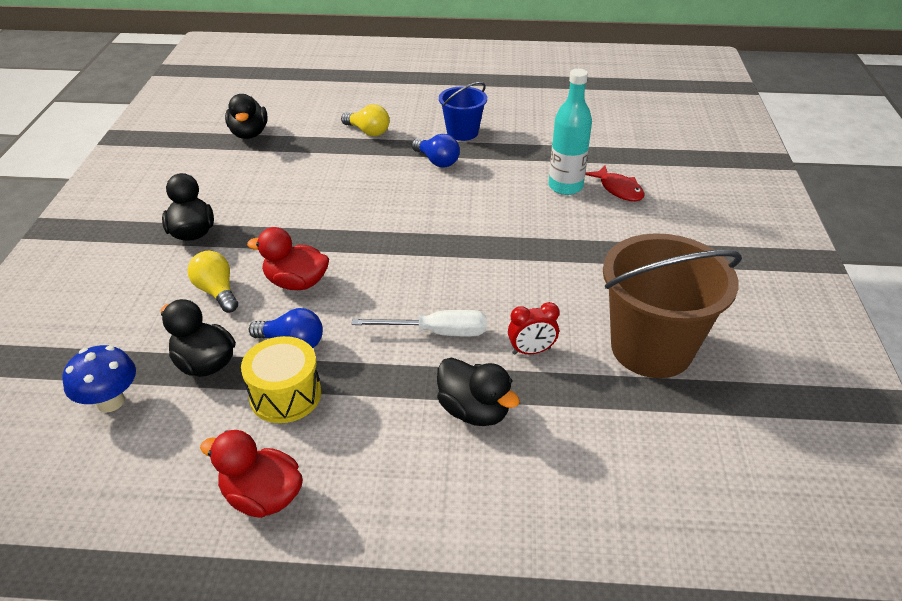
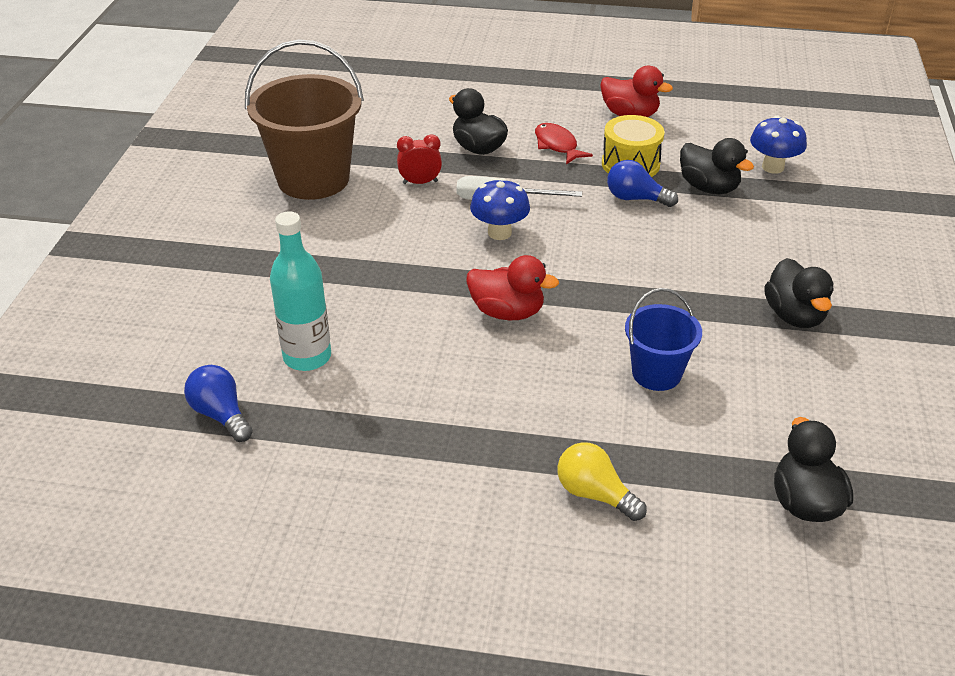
camera: 175 degrees left, 0 degrees up
(217, 292) = (728, 246): yellow light bulb -> none
(296, 283) = (647, 250): red duck -> red duck (507, 312)
(436, 293) = (499, 233): none -> blue mushroom
(437, 161) = (481, 416): blue light bulb -> blue light bulb (221, 415)
(462, 132) = (430, 481): blue bucket -> blue bucket (656, 373)
(618, 189) = (237, 348): red fish -> red fish (557, 145)

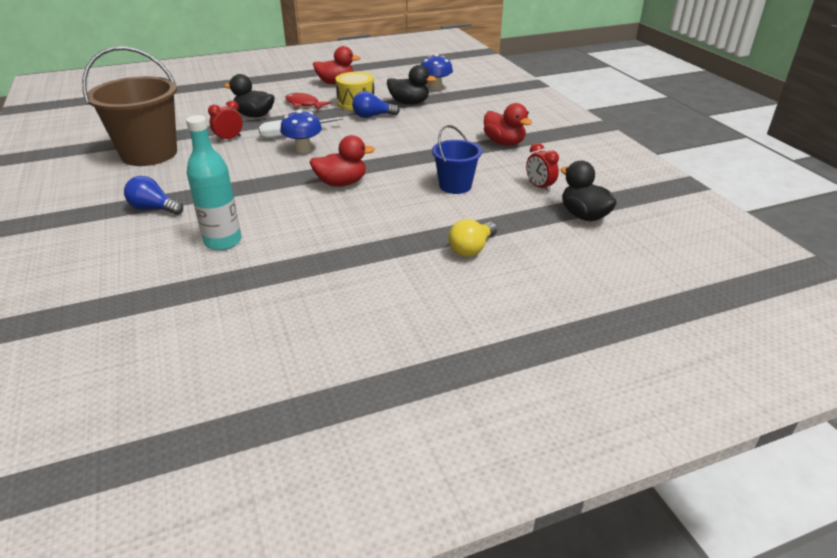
camera: 30 degrees left, 5 degrees down
(221, 415) = (182, 291): blue light bulb -> blue light bulb (154, 209)
(595, 494) = (471, 249): yellow light bulb -> yellow light bulb turned 60 degrees counterclockwise
(780, 422) = (539, 187): none -> red clock
(794, 316) = (504, 143): black duck -> red duck

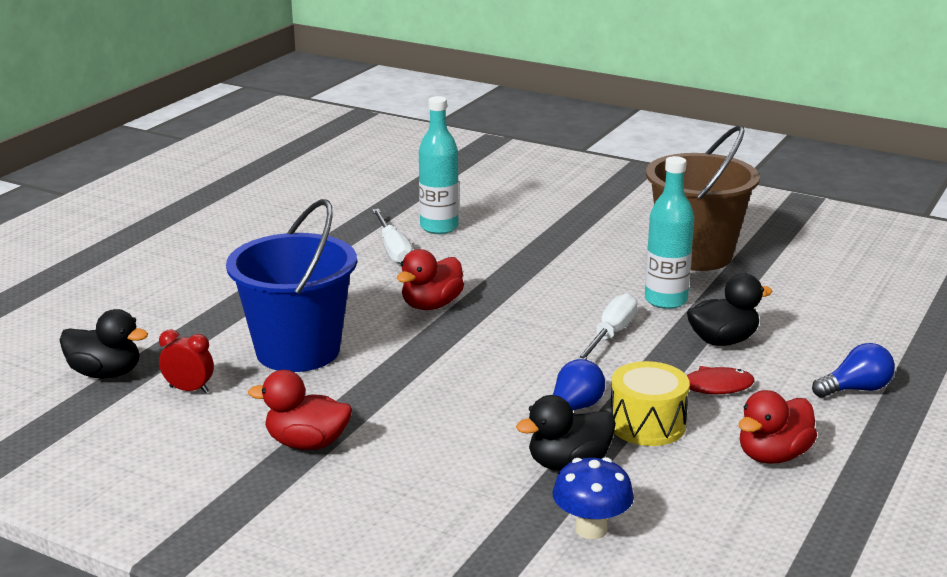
camera: 140 degrees right, 10 degrees down
(154, 209) = (554, 223): blue light bulb -> blue light bulb (855, 389)
(229, 139) = (665, 300): red clock -> turquoise bottle
(289, 234) = (393, 250): none -> white screwdriver
(303, 149) = (553, 323): blue mushroom -> none
(455, 186) = (298, 351): blue bucket -> blue bucket, size x1.81
(471, 249) = (205, 298): yellow light bulb -> none

